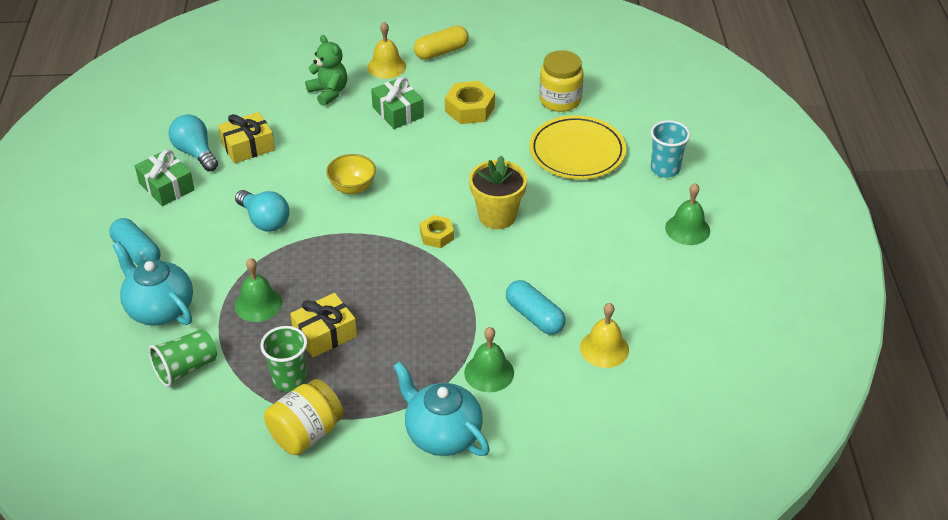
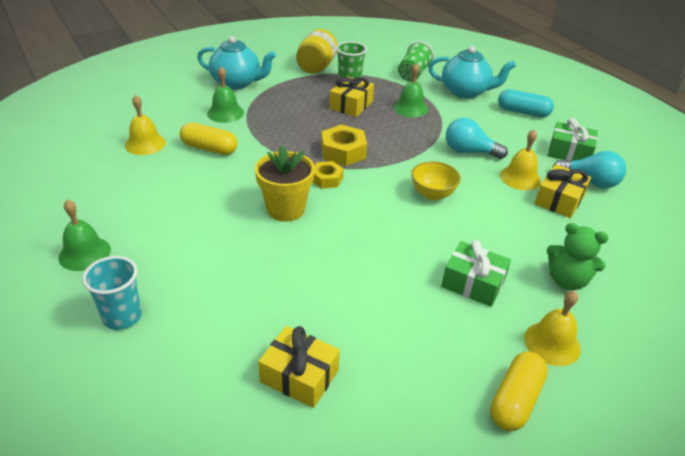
camera: 150 degrees right, 5 degrees down
(253, 177) = (520, 178): none -> yellow bell
(470, 109) = (401, 317): yellow nut -> yellow nut (343, 152)
(534, 316) = (209, 148): turquoise capsule -> yellow capsule
(560, 100) = (299, 376): yellow jar -> yellow gift
(577, 152) = (240, 303): yellow plate -> none

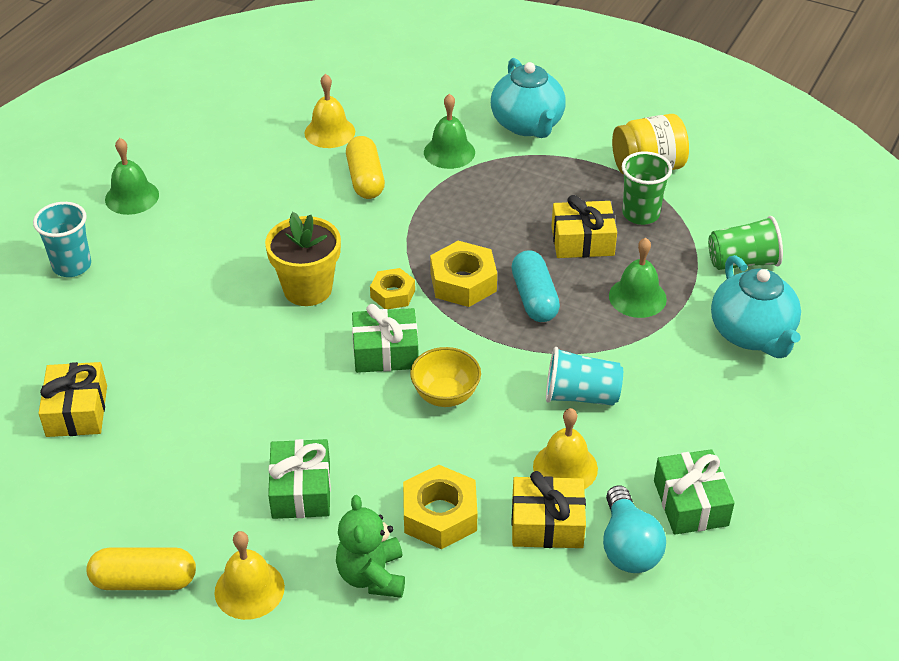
camera: 60 degrees right, 5 degrees up
(375, 201) = (385, 352): none -> green gift
(469, 152) = (581, 395): turquoise light bulb -> turquoise cup
(523, 112) = (760, 417): turquoise capsule -> turquoise capsule (534, 298)
(530, 234) = (440, 515): none -> yellow nut

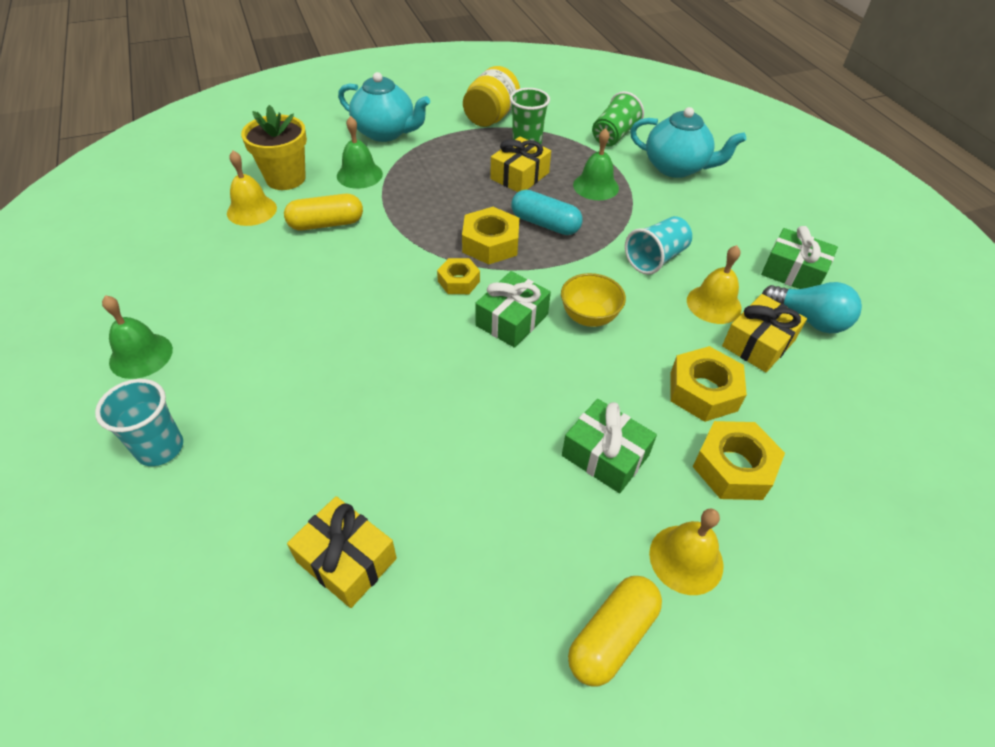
camera: 50 degrees left, 5 degrees up
(307, 289) = (395, 319): yellow flower pot -> yellow flower pot (285, 178)
(365, 179) = (326, 224): yellow capsule -> yellow capsule turned 45 degrees counterclockwise
(372, 576) = (733, 467): green teddy bear -> yellow nut

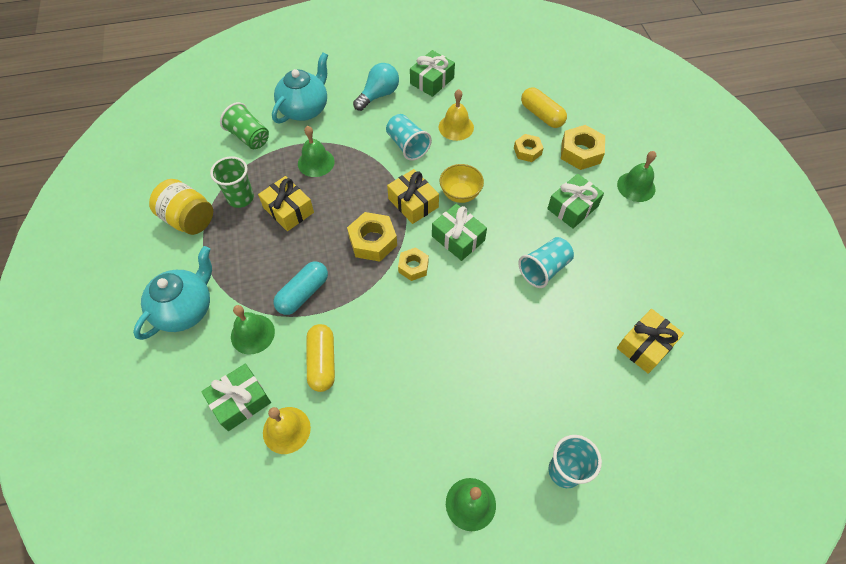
camera: 80 degrees left, 10 degrees up
(285, 178) = (240, 401): yellow flower pot -> green gift
(476, 418) = (544, 269): none -> turquoise cup
(545, 224) = (356, 202): turquoise capsule -> turquoise capsule (303, 293)
(612, 636) = (679, 226): yellow capsule -> yellow capsule (541, 115)
(686, 559) = (636, 186): yellow bell -> green bell
(703, 391) = (527, 151): yellow nut -> yellow nut, size x0.64
(758, 343) = (492, 116): yellow gift -> yellow gift (413, 203)
(809, 320) = (474, 87): turquoise light bulb -> turquoise light bulb (378, 95)

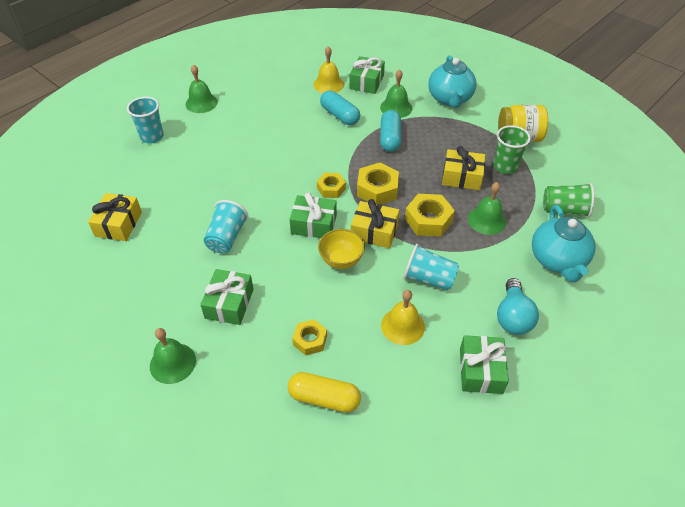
camera: 145 degrees right, 10 degrees down
(322, 362) = (340, 115): yellow capsule -> turquoise capsule
(581, 152) = (252, 372): yellow nut -> yellow nut (428, 220)

